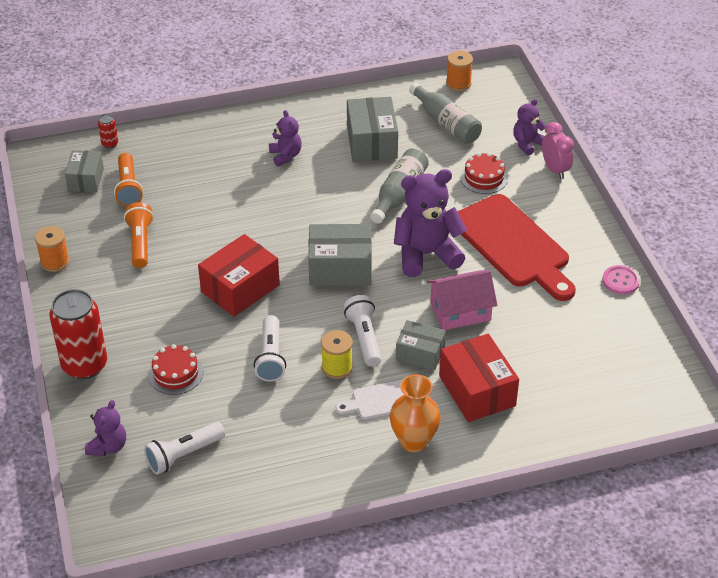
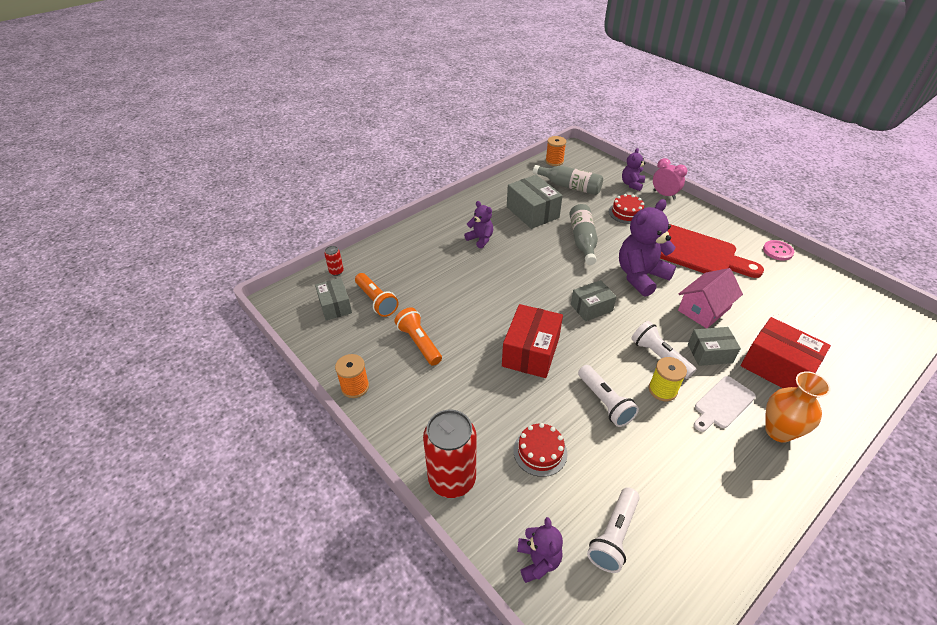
camera: 25 degrees left, 0 degrees up
(340, 268) = (591, 308): grey box -> grey box, size x0.64

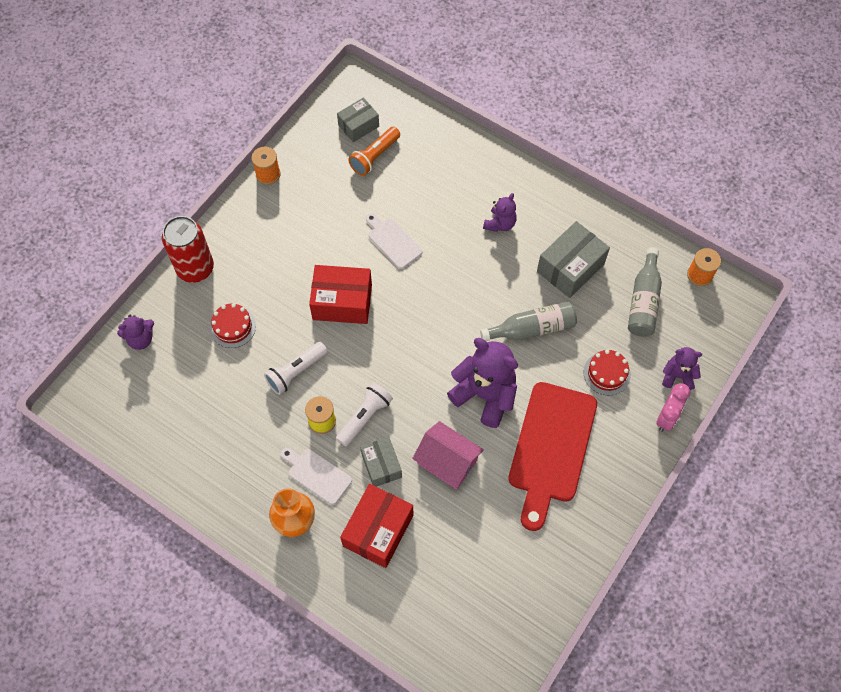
camera: 75 degrees right, 20 degrees up
(336, 271) = (406, 109): red can -> none
(419, 343) = (330, 207): orange flashlight -> none
(475, 305) = (393, 241): none -> white cutting board
(591, 308) = (418, 349): grey box -> none
(613, 536) = (168, 388): white flashlight -> none
(777, 251) = (583, 554): pink button -> none

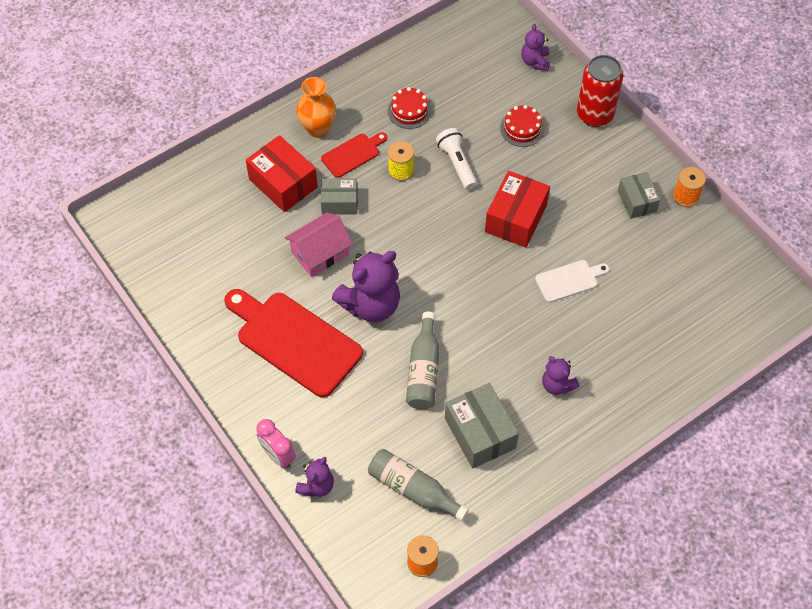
camera: 110 degrees right, 5 degrees down
(317, 475) = (353, 154): white cutting board -> red cutting board
(358, 126) = (726, 292): grey box -> grey box (637, 201)
(365, 417) = (391, 203): white flashlight -> none
(374, 157) = (680, 295): orange flashlight -> none
(607, 373) = (348, 420): red cake -> red cake (409, 111)

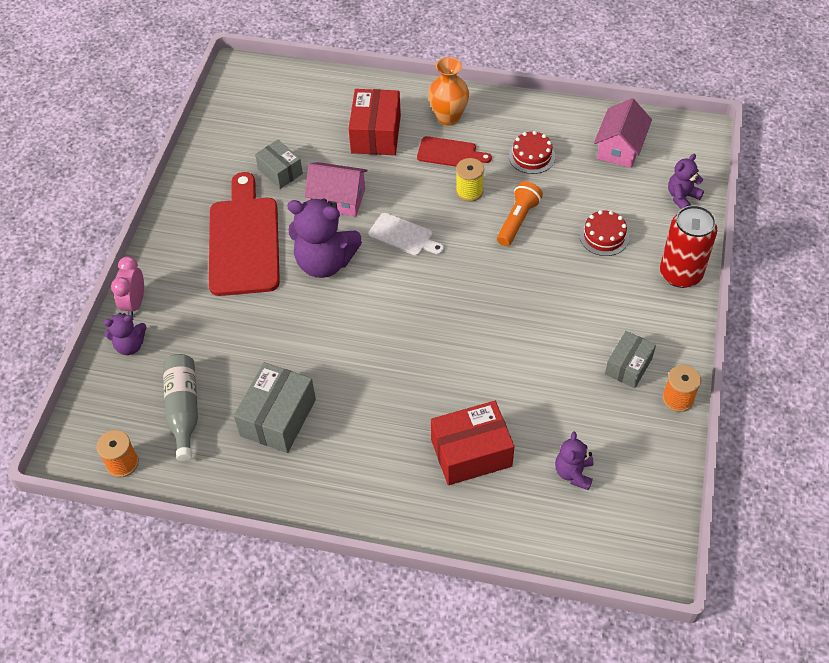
camera: 50 degrees right, 5 degrees down
(339, 202) = (396, 177): grey box -> grey box (280, 171)
(423, 370) = (299, 338): grey bottle -> none
(457, 58) = (620, 147): none -> pink house
(457, 164) = (517, 220): white flashlight -> orange flashlight
(515, 218) = (510, 295): red box -> red box (471, 453)
(557, 385) = (378, 439): purple teddy bear -> purple teddy bear (573, 473)
(569, 280) = (491, 375): white cutting board -> white cutting board (403, 236)

